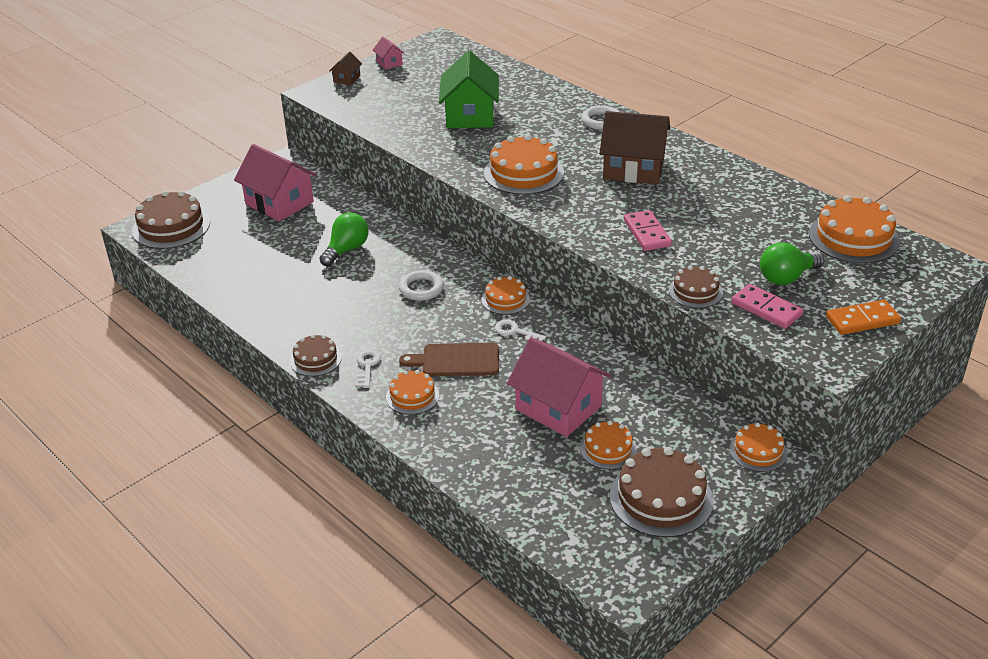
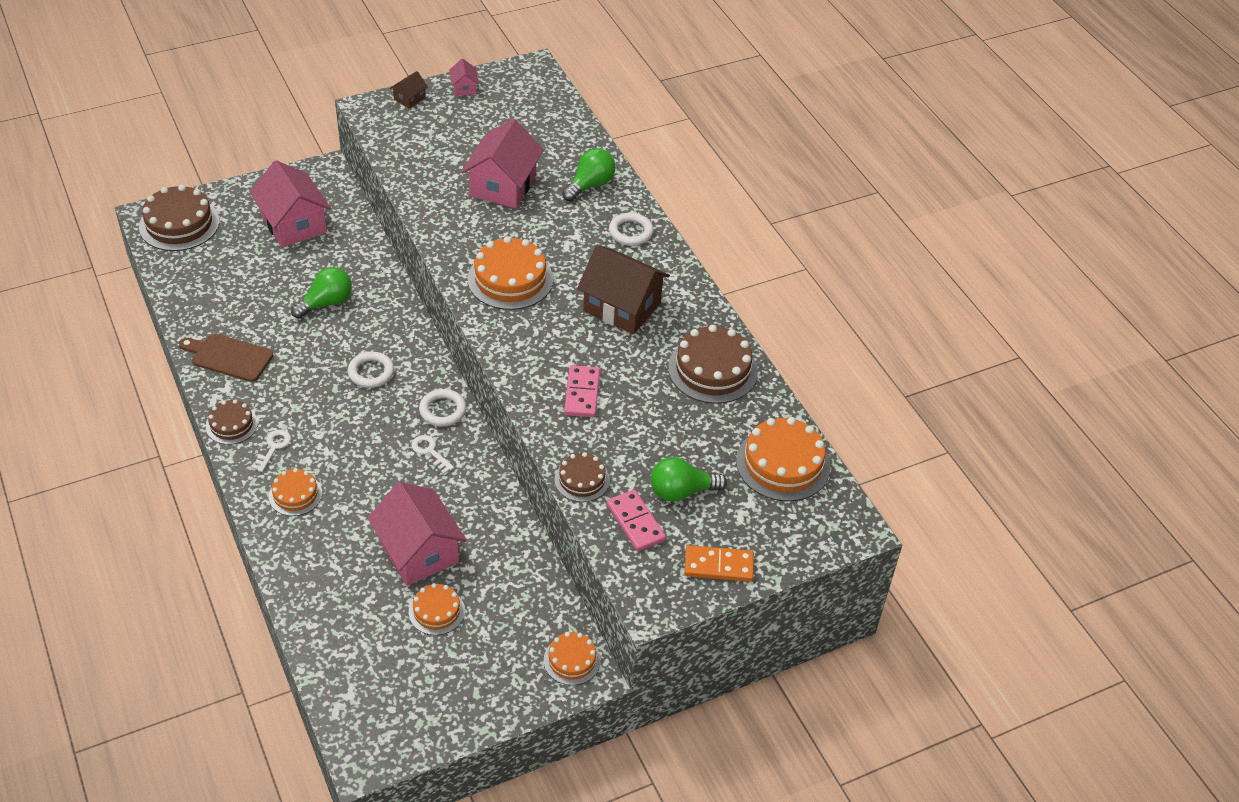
camera: 15 degrees right, 10 degrees up
(456, 360) = (357, 467): brown cutting board -> brown cutting board (229, 357)
(470, 115) = (503, 185): green house -> pink house
(505, 299) = (442, 410): orange cake -> white ring
(543, 99) = (590, 185): none -> green light bulb
(661, 498) = (452, 679): brown cake -> brown cake (712, 370)

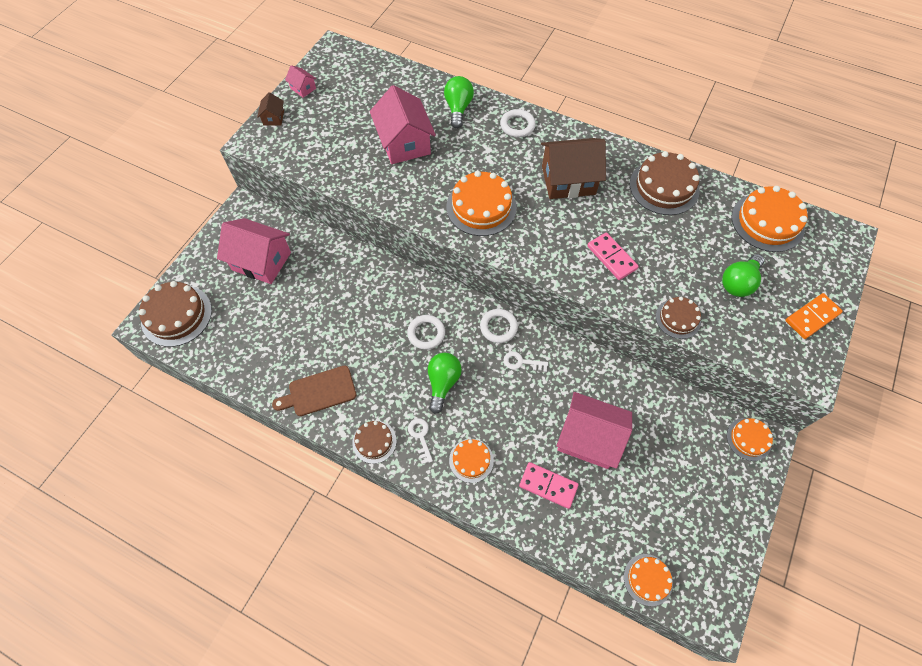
camera: 35 degrees left, 15 degrees up
(326, 303) = (344, 304): green light bulb -> green light bulb (443, 383)
(436, 611) = (643, 471): orange cake -> orange cake (648, 579)
(635, 522) = (738, 324): pink domino -> pink domino (548, 486)

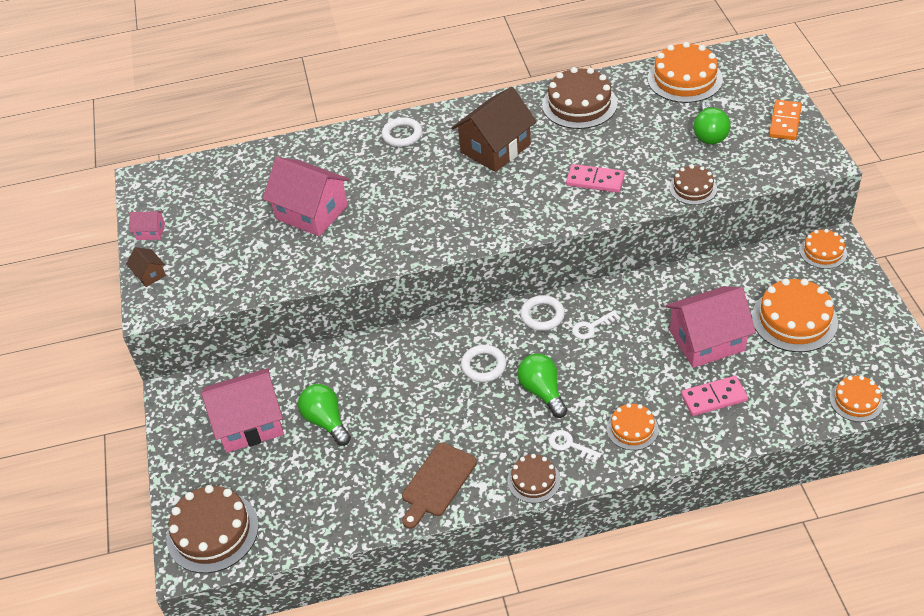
camera: 35 degrees left, 15 degrees down
(458, 108) = (331, 155): green light bulb -> green light bulb (326, 421)
(481, 207) = (443, 216): orange cake -> orange cake (794, 319)

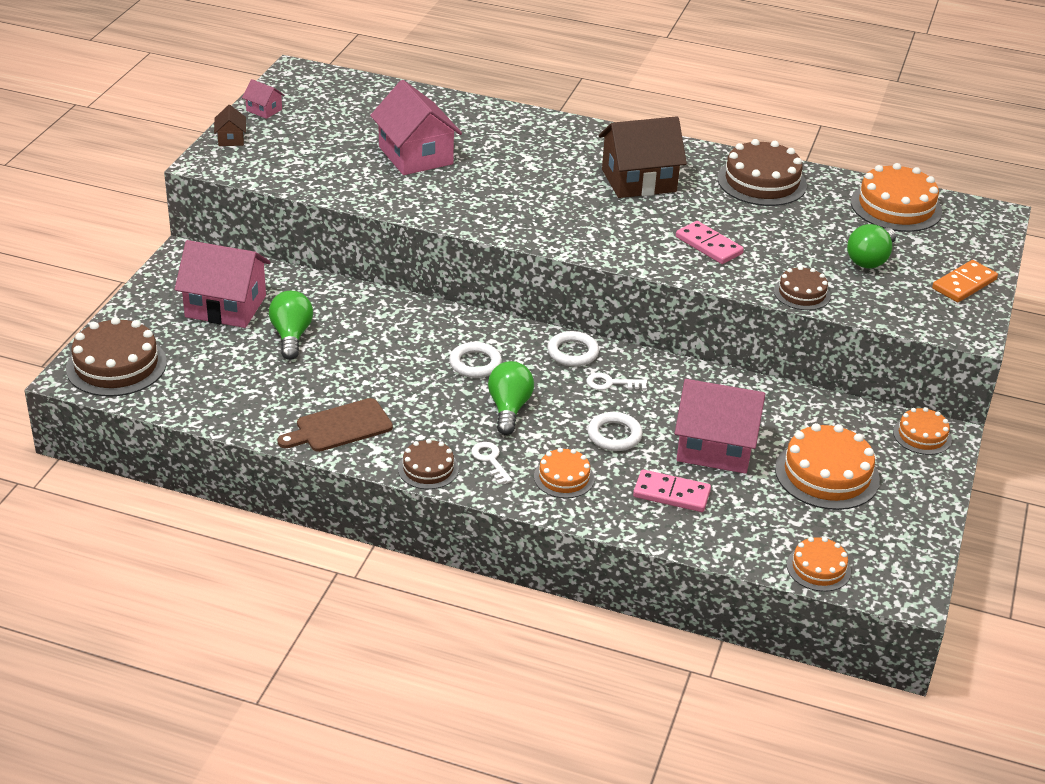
camera: 25 degrees right, 10 degrees down
(402, 135) = (561, 134): white ring -> white ring (614, 435)

